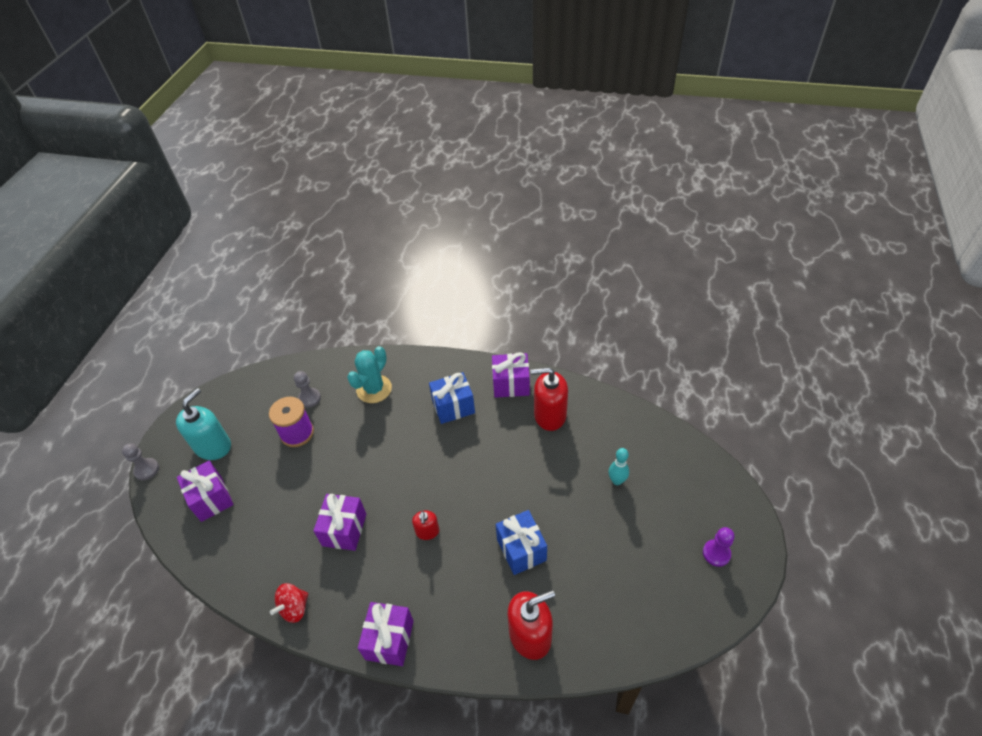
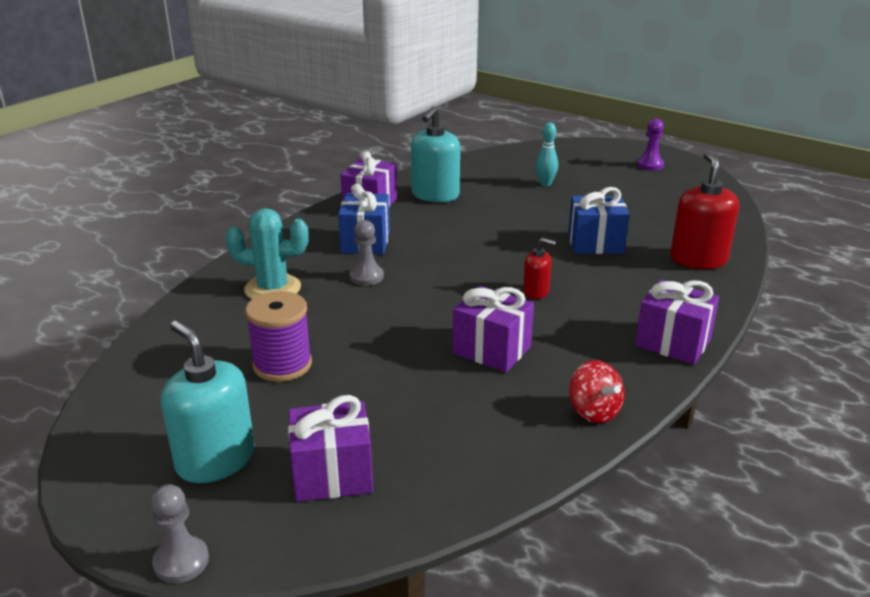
camera: 70 degrees left, 20 degrees down
(309, 398) = (225, 344): grey pawn -> grey pawn (366, 277)
(374, 389) = (272, 289): turquoise cactus -> turquoise cactus turned 45 degrees counterclockwise
(549, 415) = (435, 195): red soap dispenser -> turquoise soap dispenser

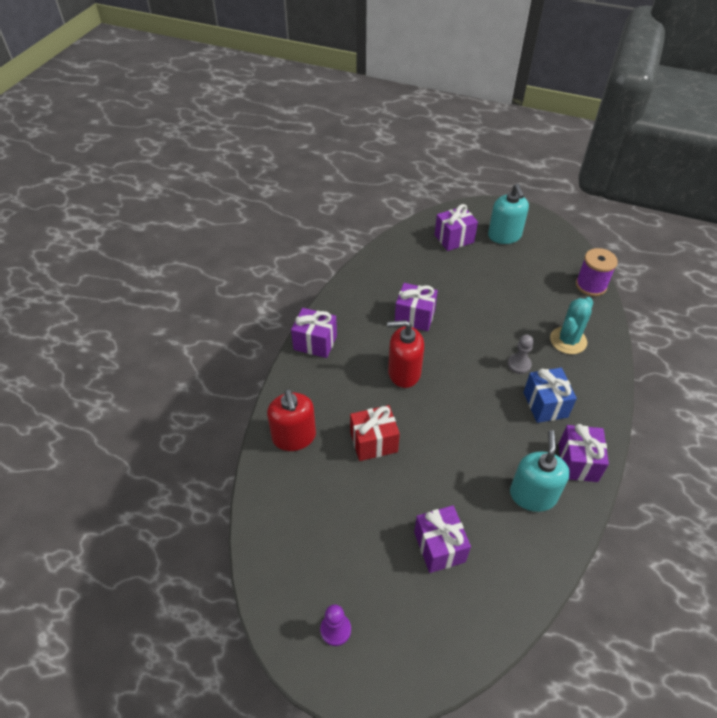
camera: 165 degrees right, 20 degrees up
(181, 561) = (484, 202): grey pawn -> none
(215, 460) = (504, 236): turquoise soap dispenser -> turquoise soap dispenser turned 45 degrees clockwise
(272, 289) = (568, 340): turquoise cactus -> turquoise cactus turned 45 degrees counterclockwise
(282, 365) = (515, 286): purple spool -> purple spool (591, 285)
(536, 292) = (404, 372): red soap dispenser -> red soap dispenser, size x1.88
(545, 184) = (439, 547): turquoise bowling pin -> purple gift
(594, 411) = (353, 288): red spinning top -> none
(595, 243) = (373, 442): blue gift -> red gift

